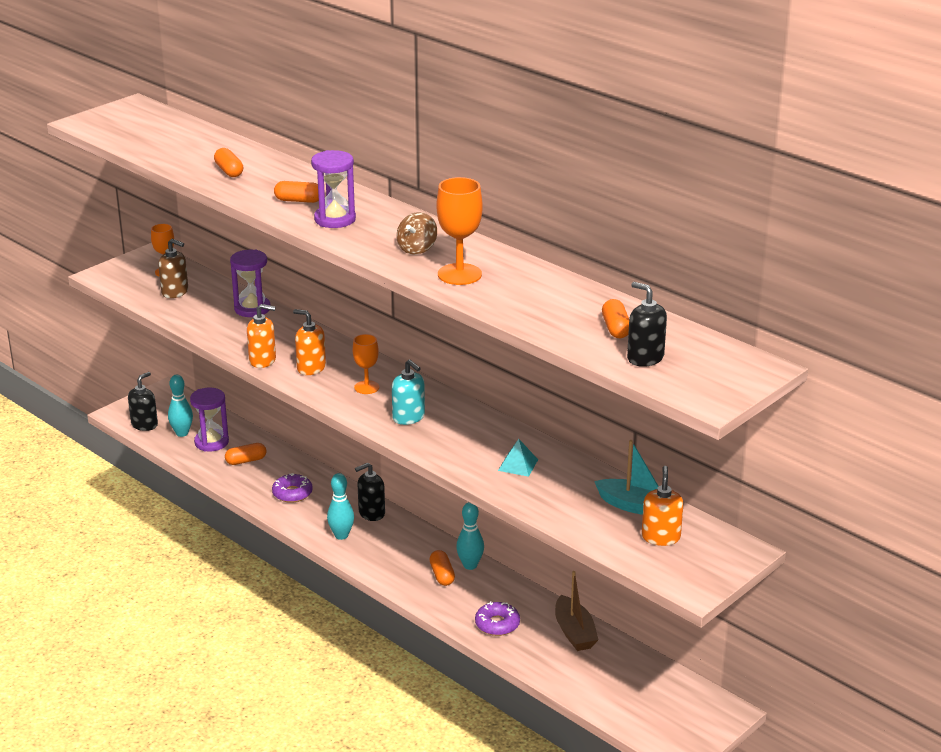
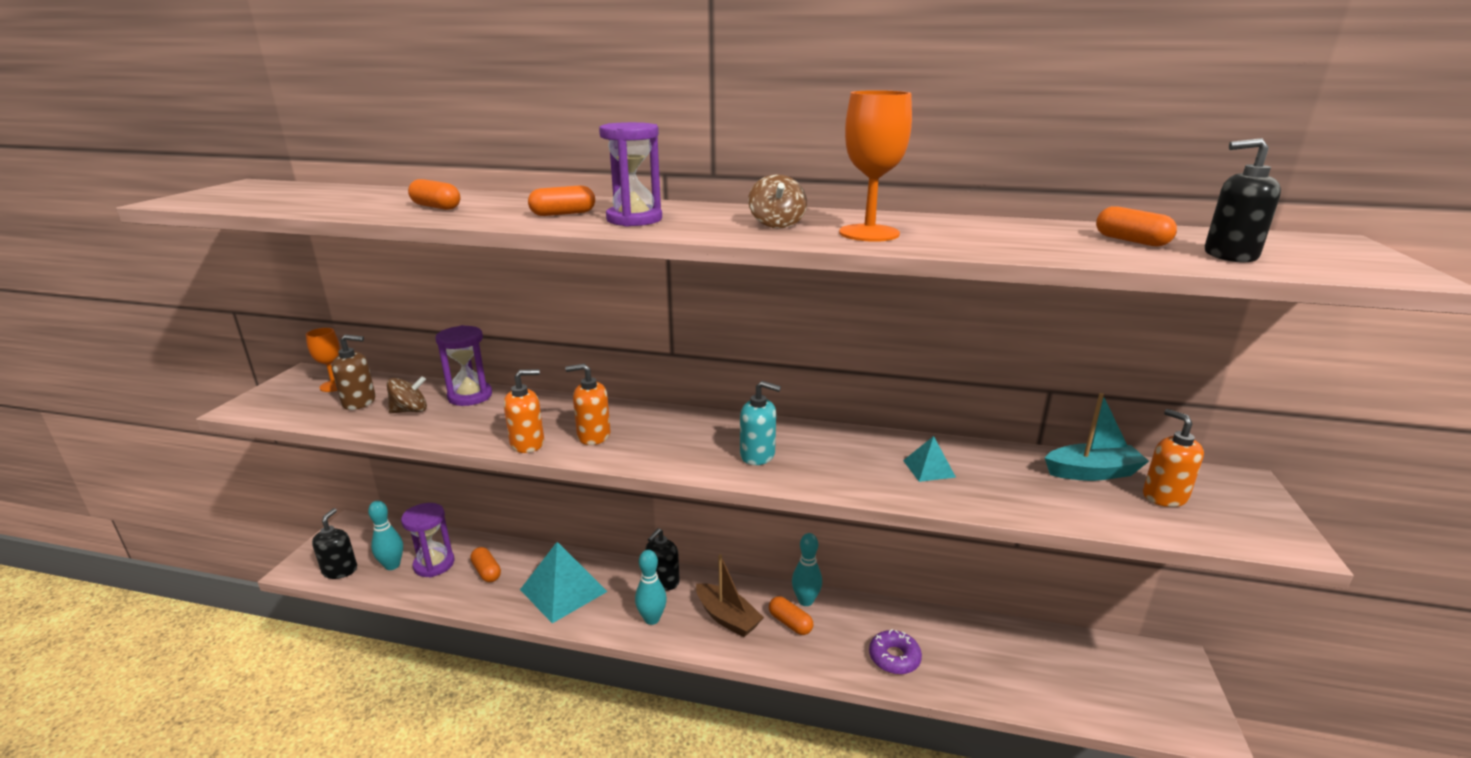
camera: 30 degrees left, 5 degrees down
(204, 310) = (410, 411): none -> brown spinning top
(246, 461) = (487, 571): orange capsule -> orange capsule turned 75 degrees counterclockwise
(292, 493) = (563, 590): purple donut -> turquoise pyramid
(366, 387) = (677, 438): orange goblet -> none
(574, 632) = (967, 634): brown boat -> brown boat (727, 618)

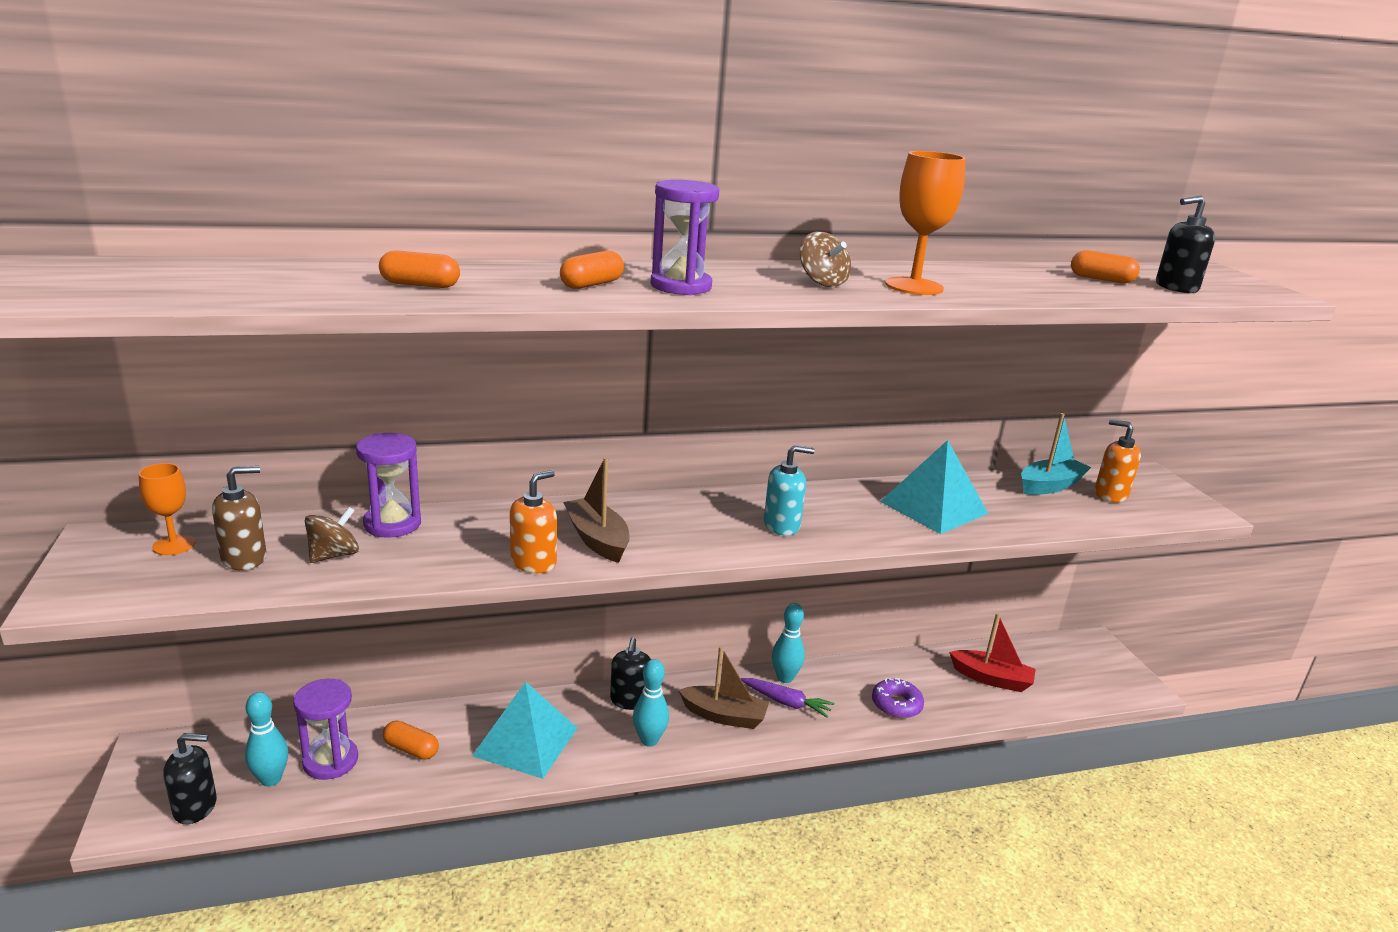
camera: 30 degrees left, 0 degrees up
(340, 570) = (195, 807): black soap dispenser -> black soap dispenser turned 105 degrees clockwise
(593, 436) = (597, 539): orange soap dispenser -> brown boat
(790, 623) = (786, 702): orange capsule -> purple carrot
(928, 468) = (933, 507): turquoise pyramid -> turquoise pyramid, size x2.02
(1017, 664) = (991, 679): none -> red boat

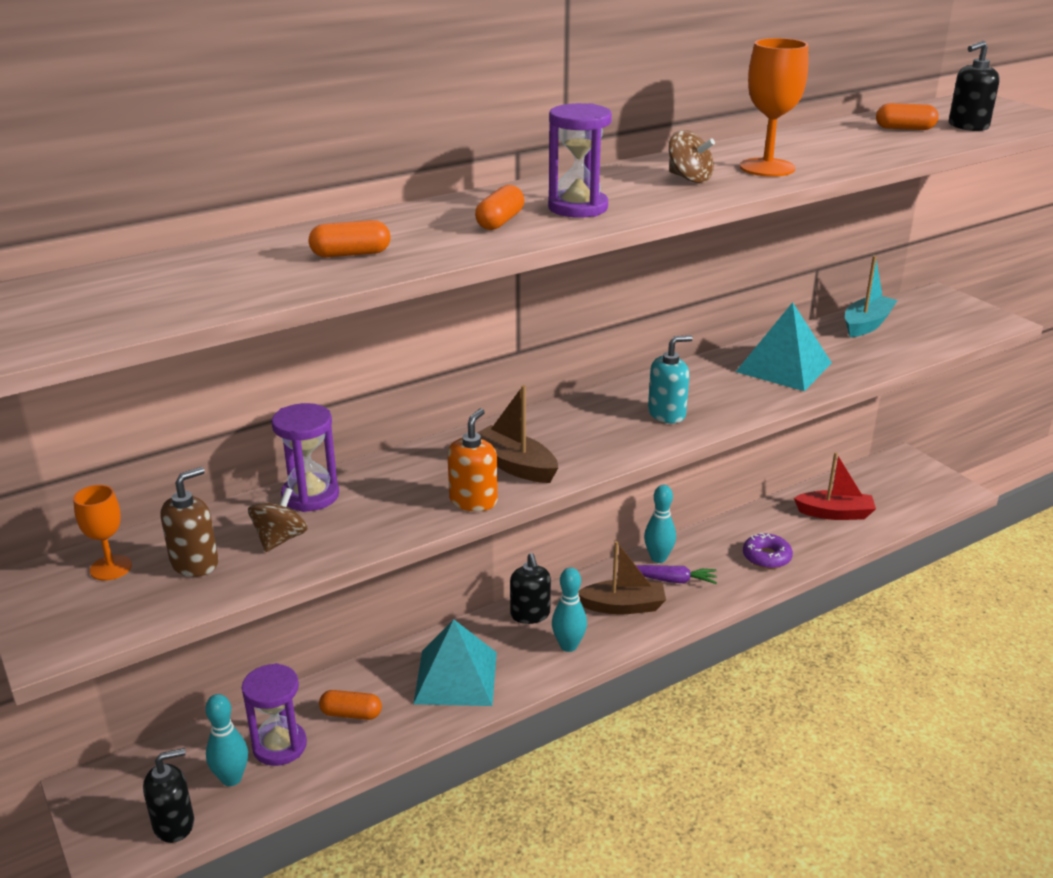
camera: 15 degrees left, 5 degrees up
(1110, 494) = (919, 322): orange soap dispenser -> none

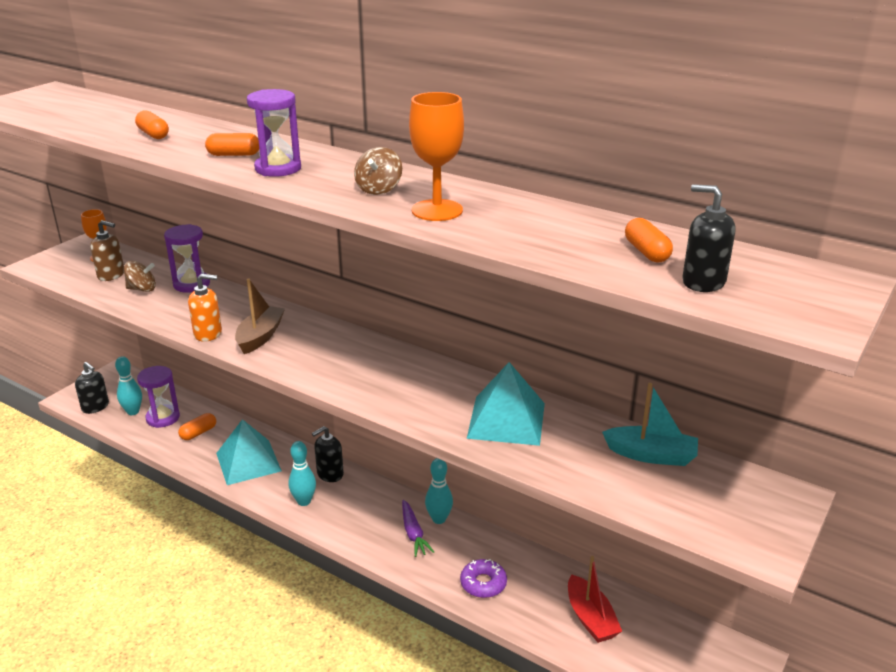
camera: 65 degrees right, 0 degrees up
(351, 714) = (198, 433): orange capsule -> orange capsule turned 60 degrees clockwise
(623, 606) = (364, 516): brown boat -> none
(667, 414) = (374, 379): turquoise soap dispenser -> none

